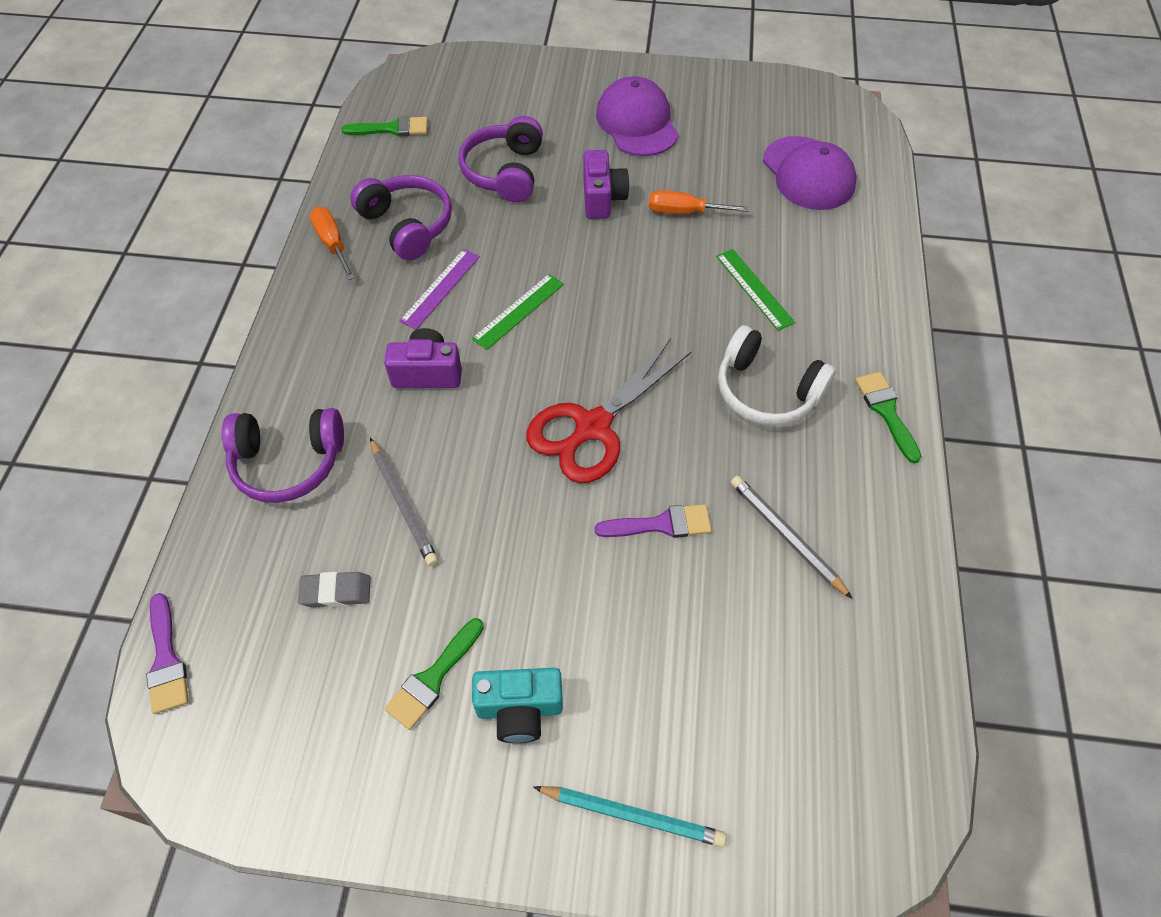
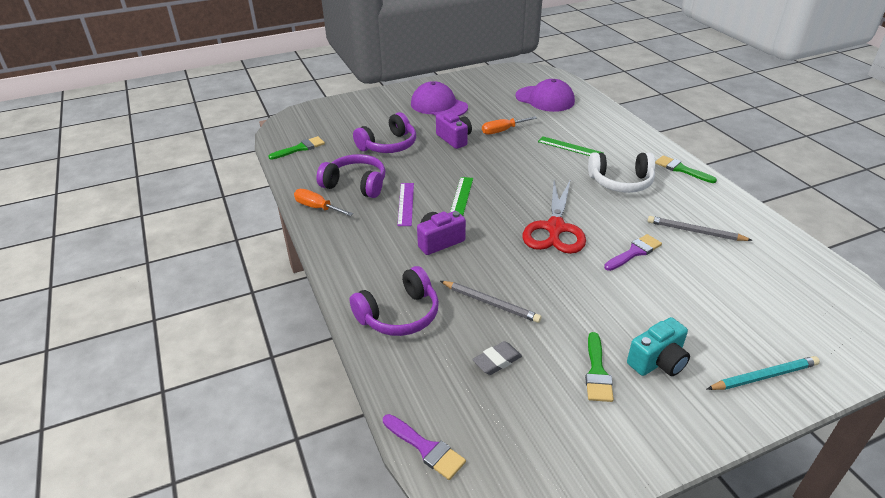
camera: 30 degrees left, 20 degrees down
(505, 172) = (388, 145): purple headphones -> purple headphones turned 105 degrees counterclockwise

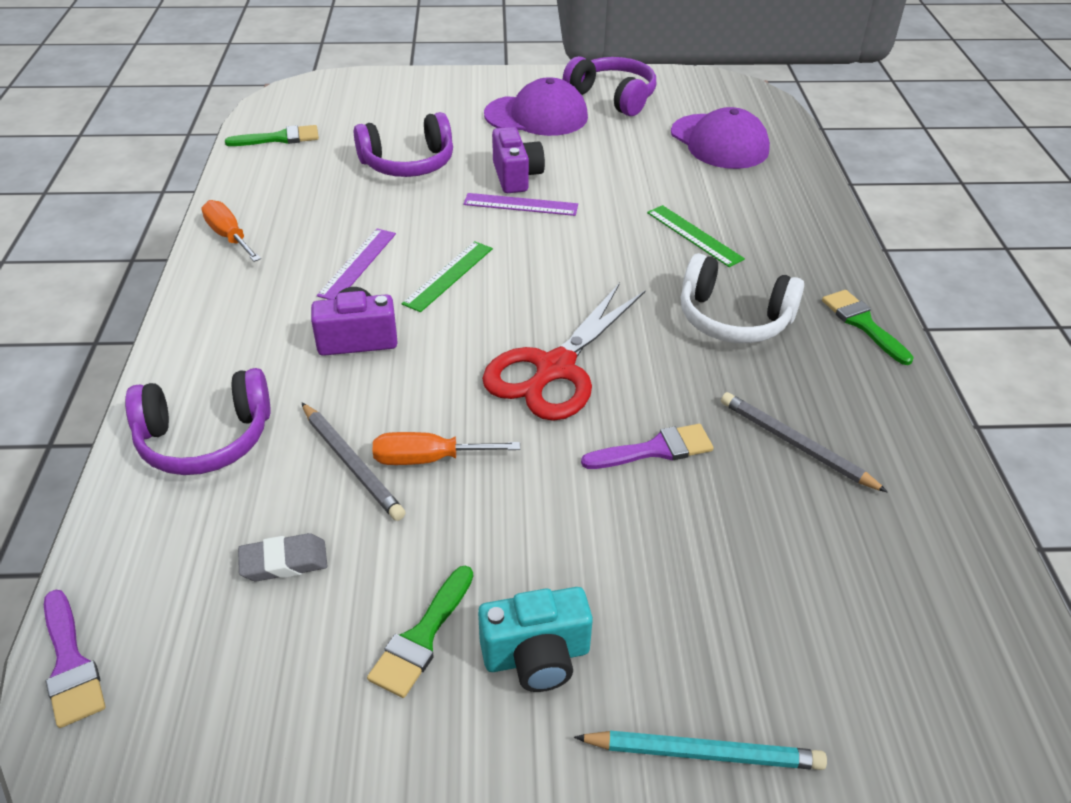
camera: 20 degrees right, 5 degrees up
(356, 184) = (311, 214): purple headphones -> purple headphones (613, 97)
(439, 105) = (536, 116): purple cap -> purple cap turned 120 degrees clockwise
(469, 153) = (520, 205): none -> purple ruler
(502, 131) = (604, 180): orange screwdriver -> orange screwdriver (428, 459)

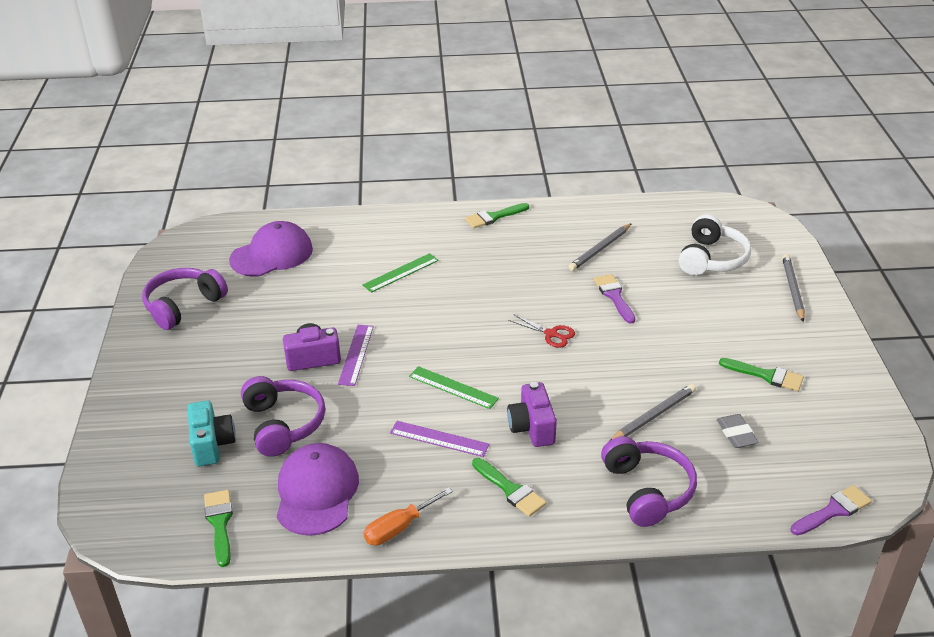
camera: 90 degrees left, 5 degrees down
(254, 315) = (510, 490): none -> green brush
(428, 459) = (642, 383): orange screwdriver -> none
(536, 116) = (208, 349): purple cap -> purple cap (316, 492)
(536, 656) = (763, 337): turquoise camera -> turquoise camera (212, 444)
(554, 369) = (551, 334): red scissors -> red scissors, size x0.47
(703, 753) = (792, 289): turquoise pencil -> grey pencil
(733, 319) = (493, 262): white headphones -> white headphones (711, 259)

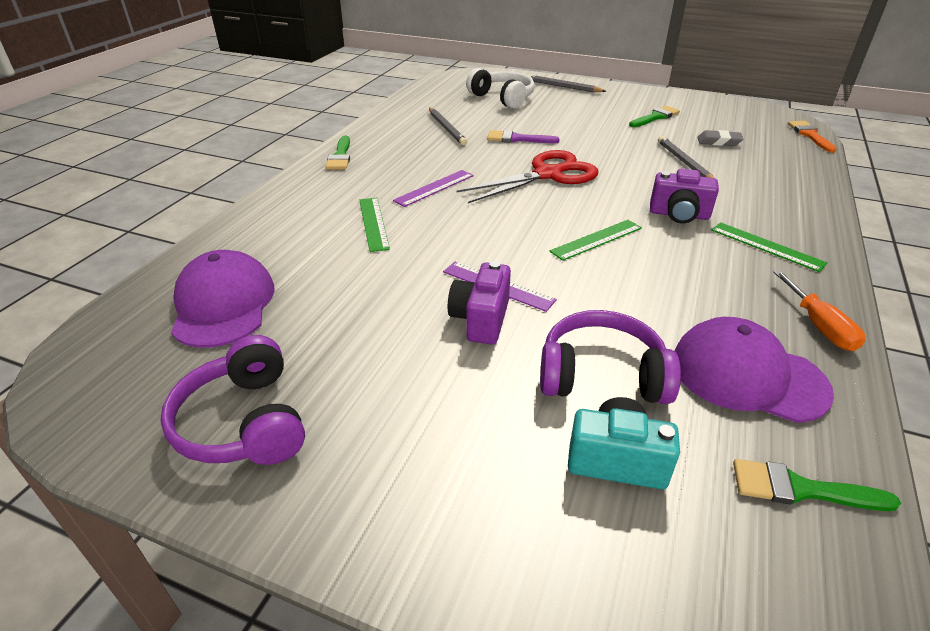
camera: 65 degrees left, 0 degrees up
(439, 439) = (676, 266): purple ruler -> purple ruler (434, 188)
(510, 490) = (766, 246): green brush -> green ruler
(551, 334) = (548, 174): red scissors -> red scissors, size x2.11
(647, 490) = (778, 187): purple headphones -> none
(833, 510) = (810, 135): purple brush -> orange brush

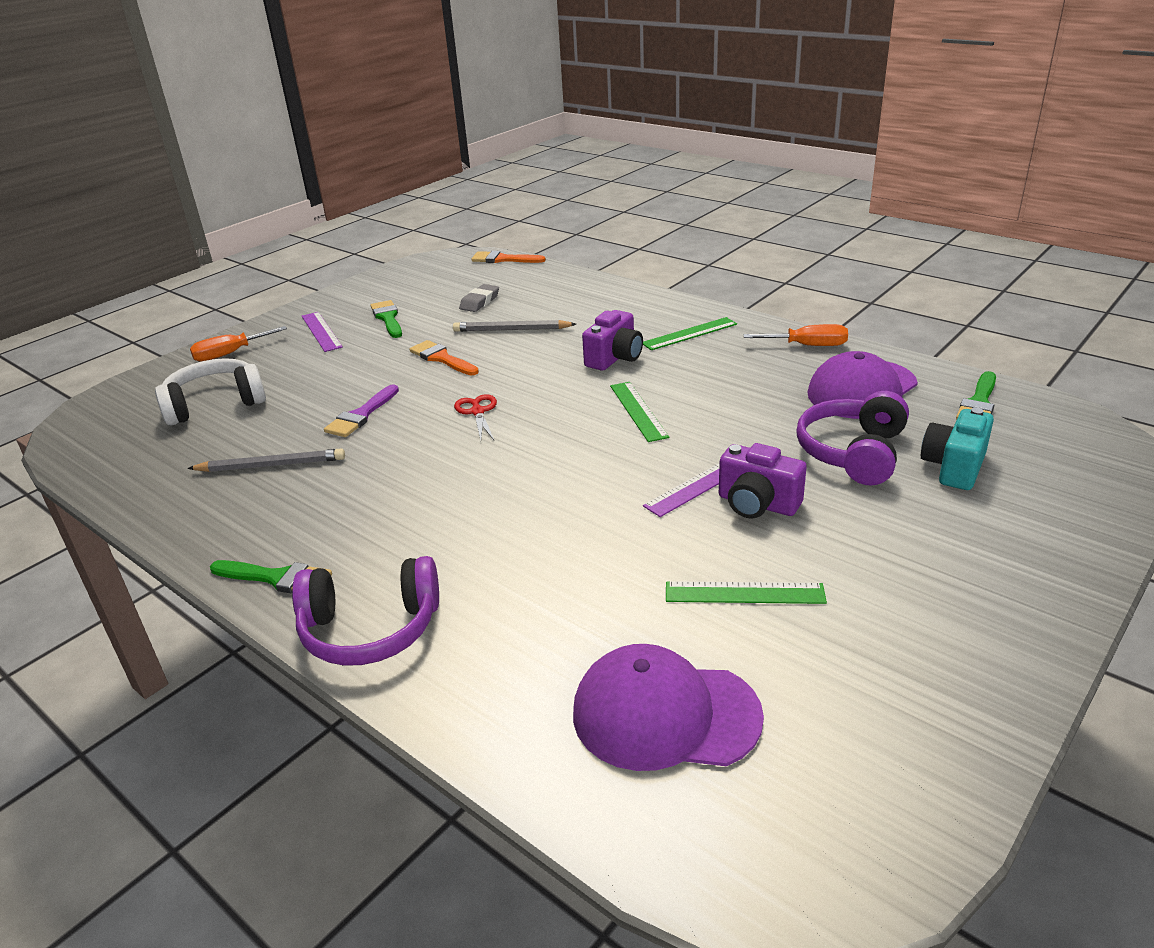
camera: 70 degrees left, 5 degrees down
(244, 422) = (902, 688): purple headphones -> purple headphones (370, 629)
(373, 223) = (517, 560): green ruler -> green ruler (744, 593)
(434, 188) = (452, 498): purple ruler -> purple ruler (321, 331)
(548, 174) = (477, 412): red scissors -> red scissors, size x0.47
(563, 87) = (230, 354): grey pencil -> orange screwdriver
(613, 147) = (442, 358): none -> orange brush

